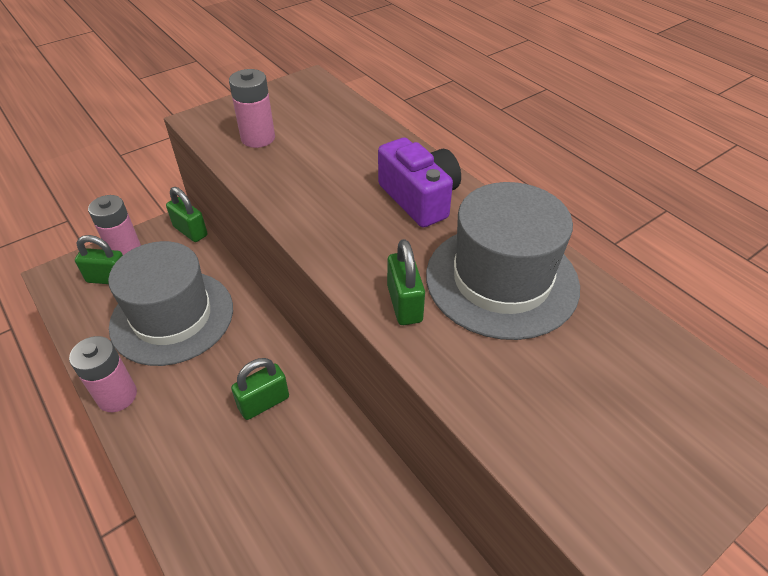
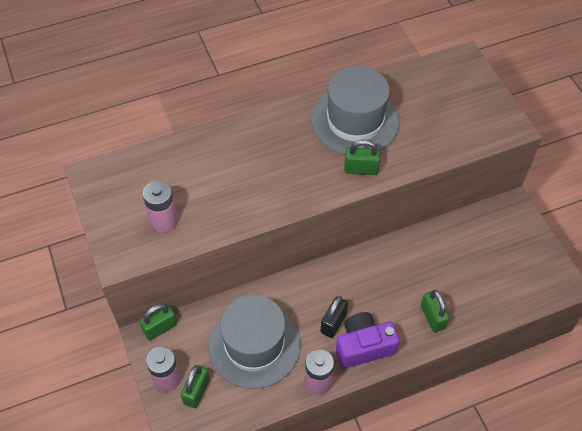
camera: 75 degrees left, 10 degrees up
(211, 396) = (333, 323): none -> black padlock
(264, 402) = (346, 293): green padlock -> green padlock (432, 317)
(419, 198) = (271, 140): purple camera -> purple camera (364, 346)

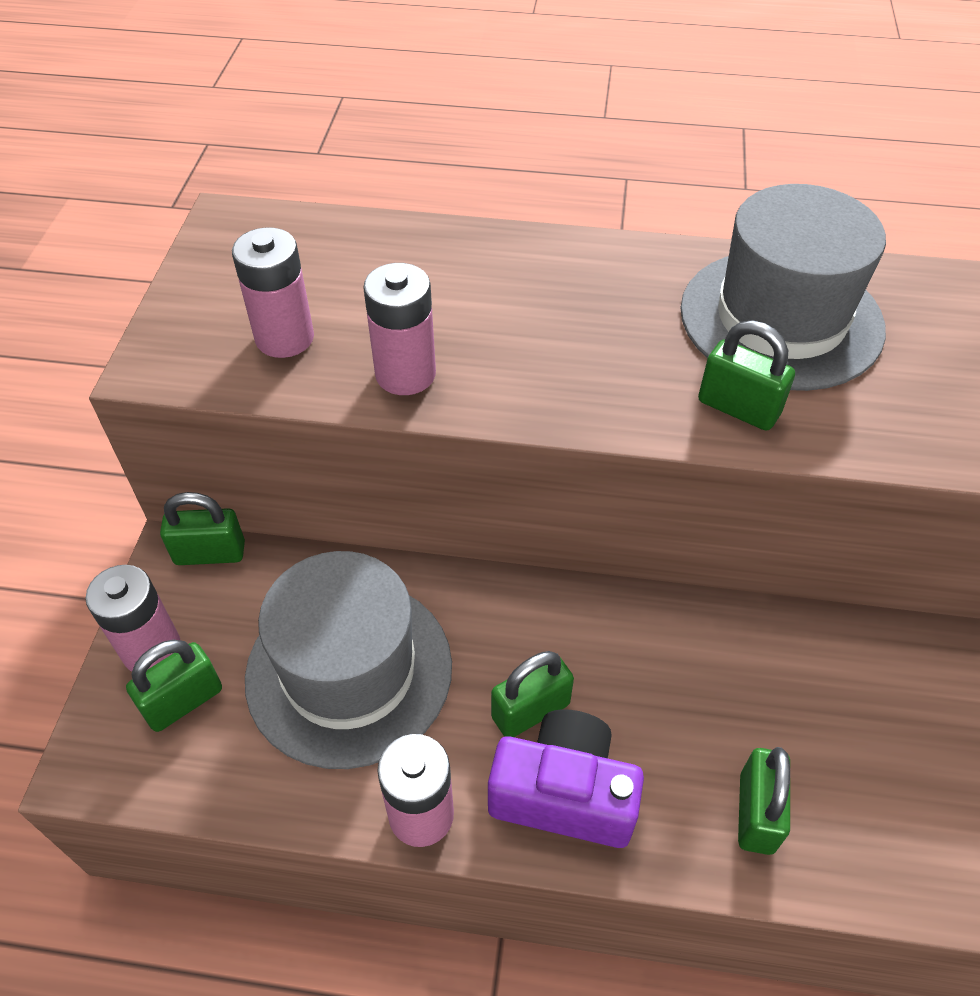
camera: 30 degrees right, 5 degrees down
(226, 214) = (405, 374): none -> pink battery
(333, 323) = (530, 710): black padlock -> green padlock

